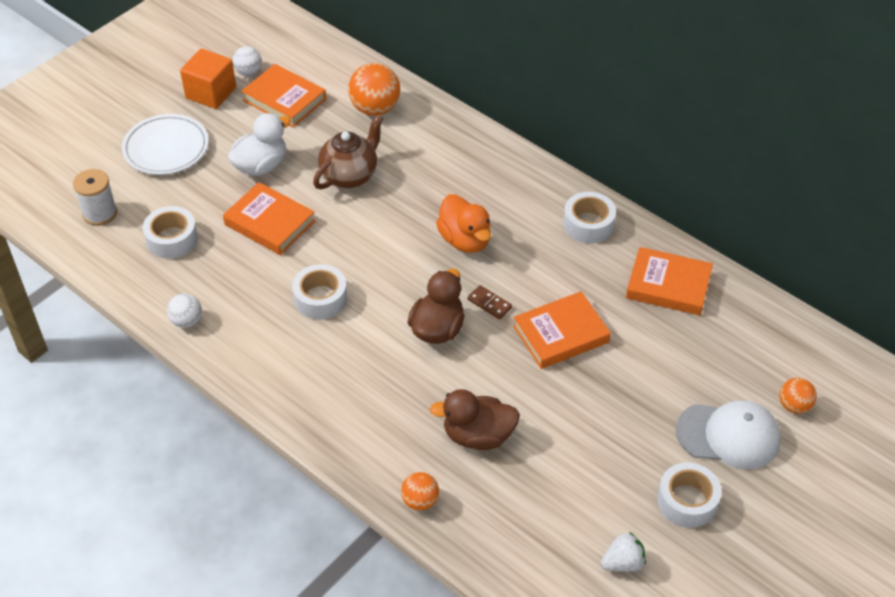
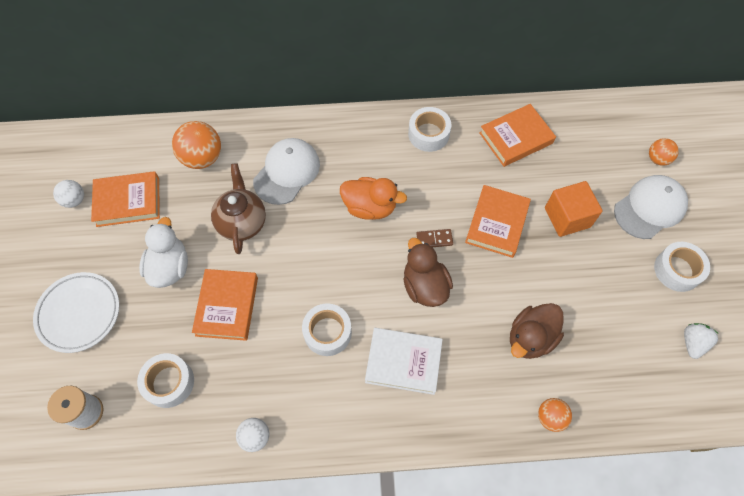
camera: 45 degrees left, 15 degrees up
(211, 93) = (63, 240): orange cube -> orange cube (567, 217)
(270, 223) = (227, 306): orange book -> orange book turned 75 degrees counterclockwise
(352, 365) = (403, 362): none -> white book
(429, 166) = (287, 172): none -> white cap

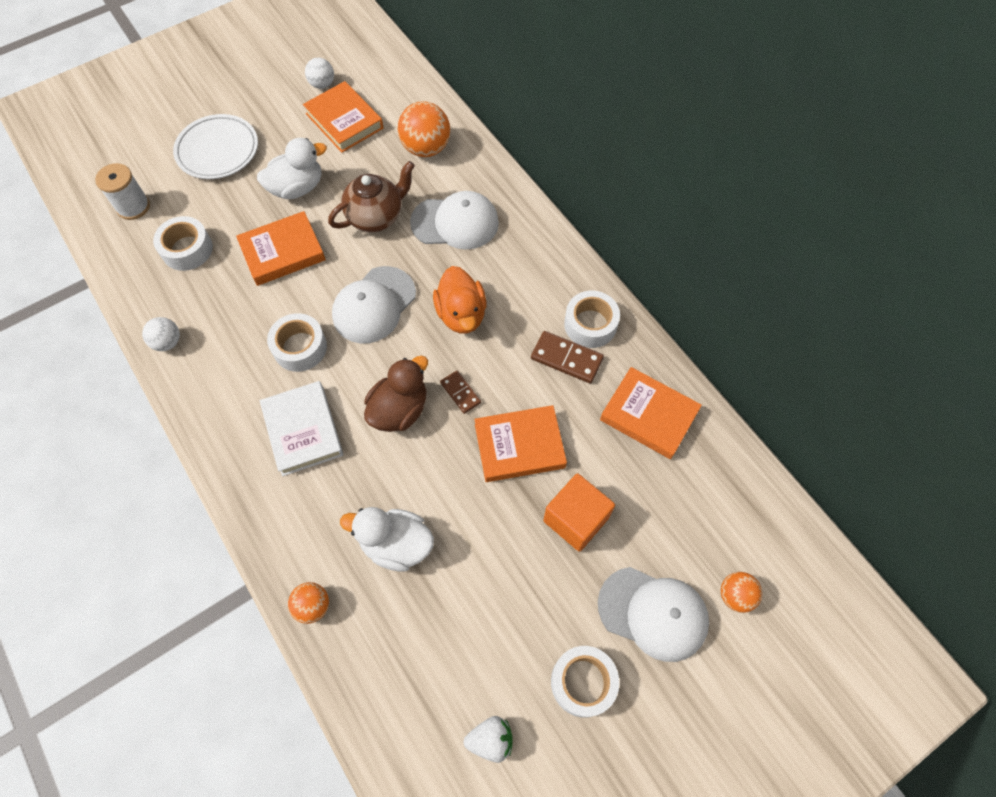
camera: 60 degrees right, 0 degrees up
(323, 262) = (374, 305): none -> white cap
(446, 161) = (566, 358): none -> brown domino
(530, 338) = (396, 544): brown duck -> white duck

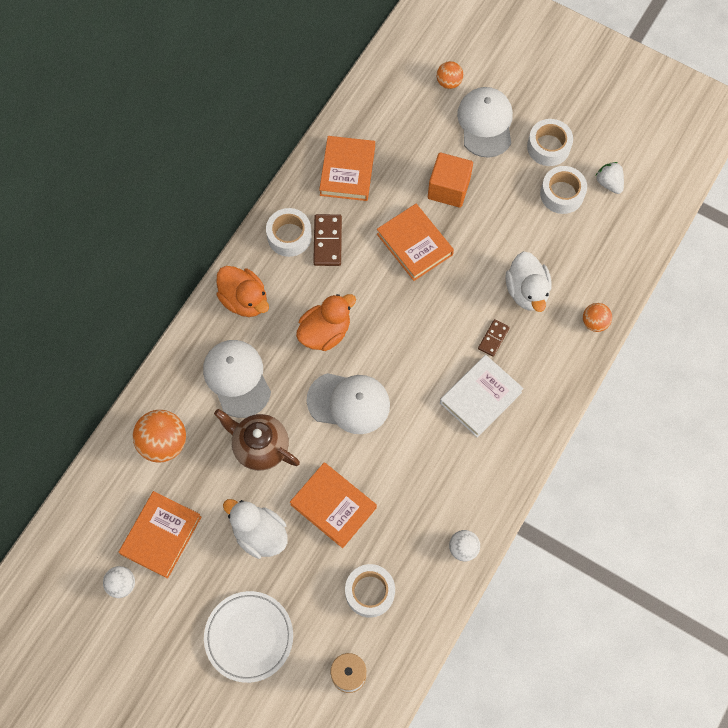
camera: 115 degrees left, 5 degrees up
(300, 347) = (415, 439): white tape -> white tape (562, 194)
(399, 409) = (428, 338): brown duck -> none
(460, 393) = (393, 302): brown domino -> brown domino (493, 338)
(535, 258) = (244, 300): none -> orange duck

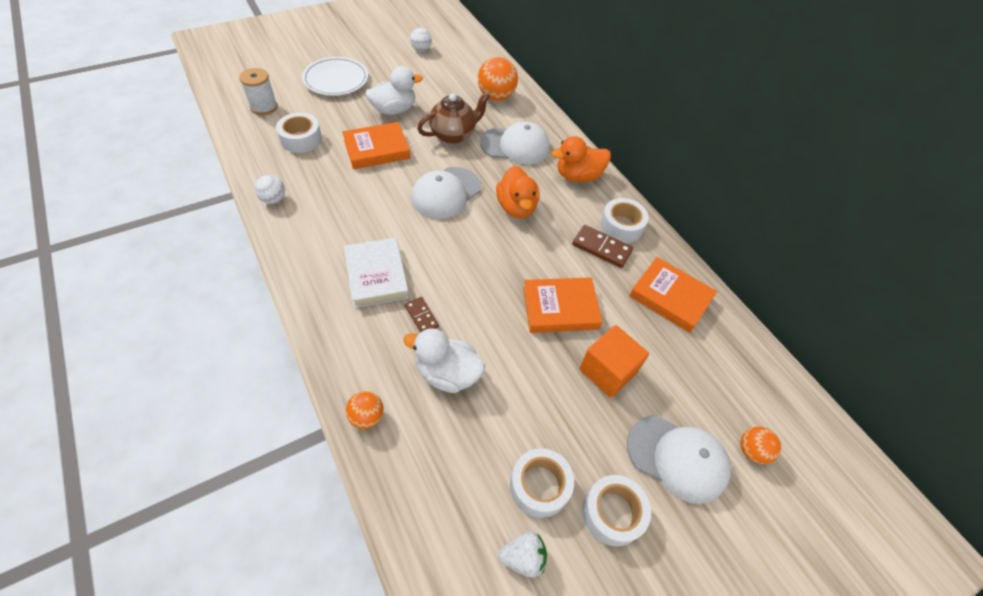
camera: 115 degrees right, 15 degrees down
(161, 535) = (435, 73): orange book -> none

